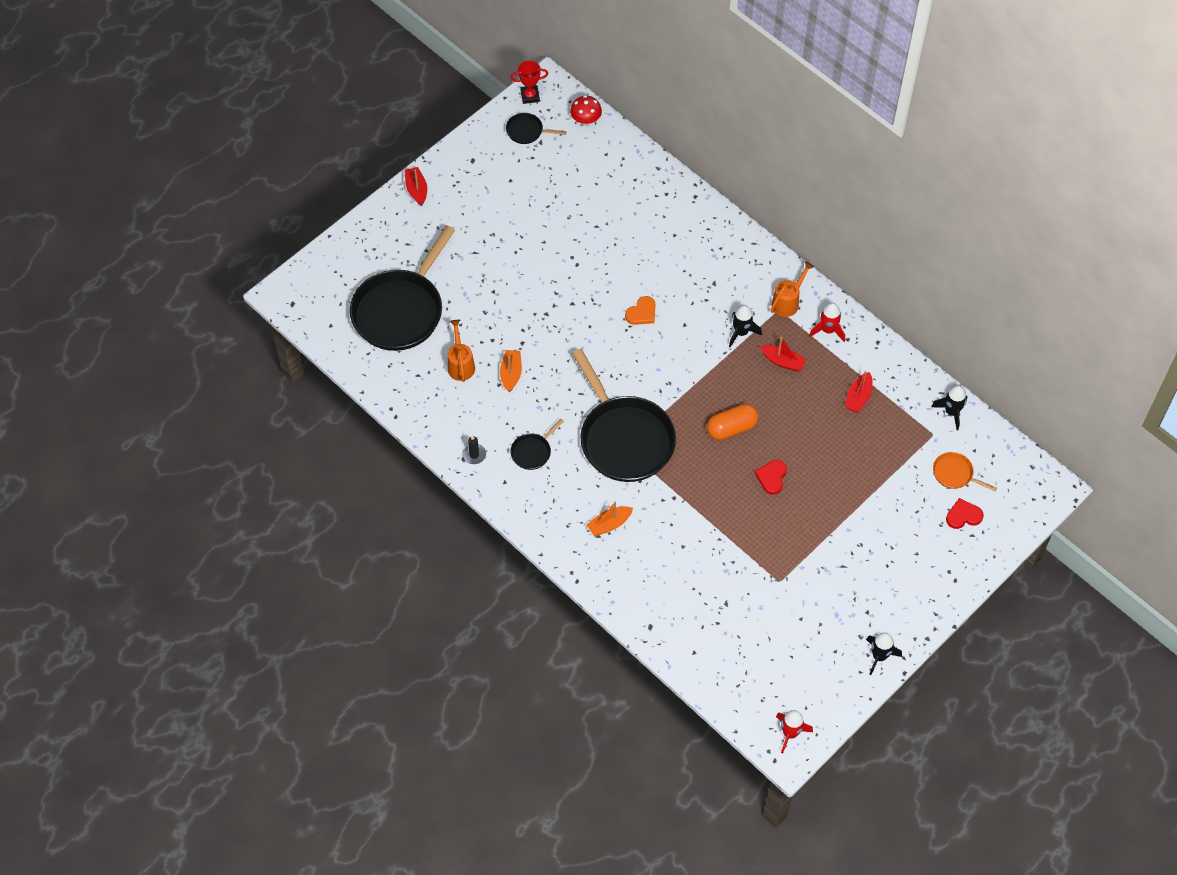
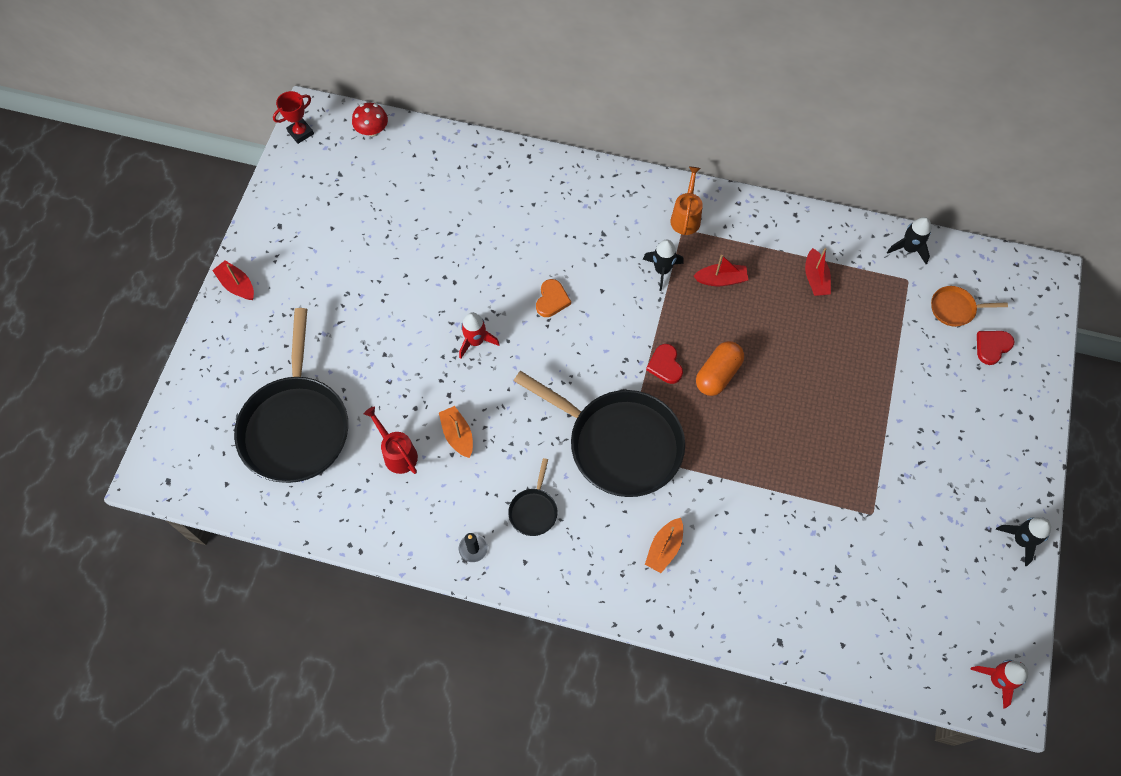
camera: 30 degrees left, 5 degrees up
(460, 364) = (397, 453): orange watering can -> red watering can
(527, 131) = (319, 169): black pan -> none
(771, 477) = (790, 406): red heart -> red heart (665, 365)
(828, 330) = (742, 226): red rocket -> red rocket (475, 341)

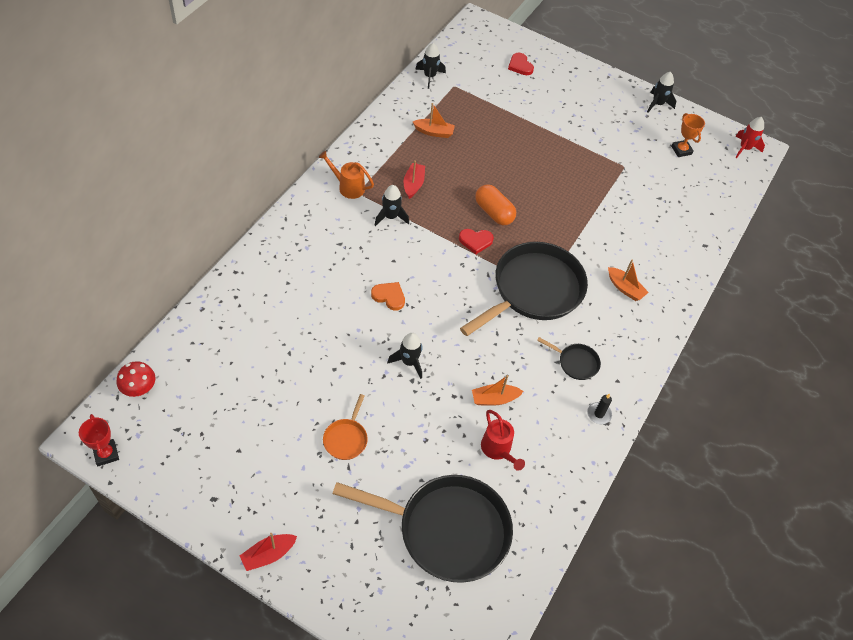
camera: 80 degrees left, 10 degrees down
(397, 453) = (498, 450): red watering can -> red watering can turned 90 degrees counterclockwise
(475, 341) = (409, 362): red rocket -> black rocket
(815, 278) = (434, 132): red boat -> orange boat
(944, 587) = (681, 150): none -> orange trophy
(955, 308) = (485, 72): orange pan -> orange pan (346, 438)

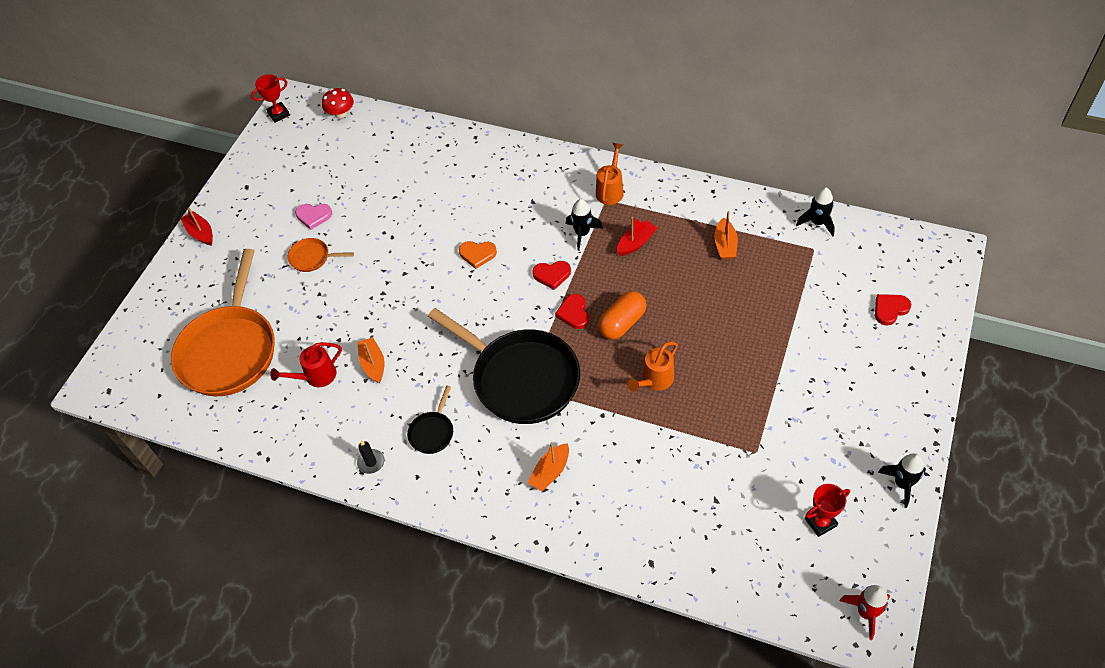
camera: 90 degrees right, 0 degrees up
(287, 431) = (314, 216): none -> pink heart
(389, 296) = (477, 254): orange heart -> orange heart turned 75 degrees clockwise
(409, 362) = (403, 286): black rocket -> none
(413, 184) = (636, 243): red boat -> red boat turned 45 degrees counterclockwise
(430, 247) = (552, 275): none -> red heart
(447, 530) = (229, 350): black pan -> orange pan
(553, 206) = (654, 380): none -> orange watering can
(681, 150) = (820, 522): orange trophy -> red trophy

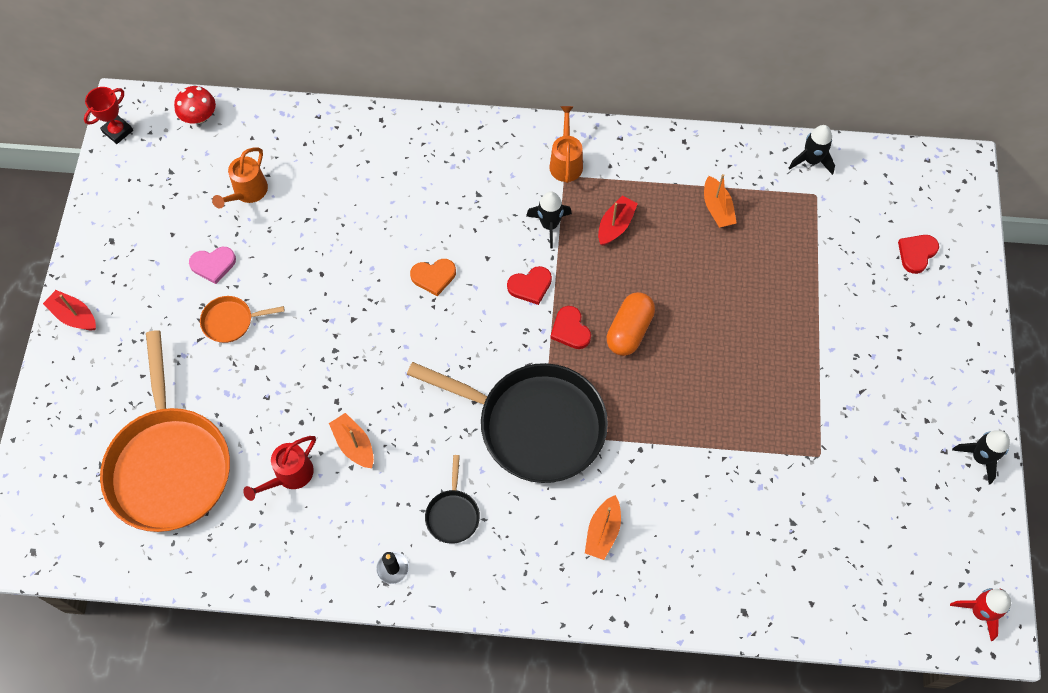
camera: 20 degrees left, 10 degrees up
(654, 380) = (686, 394): orange watering can -> orange watering can (247, 193)
(820, 522) = (908, 521): red trophy -> none

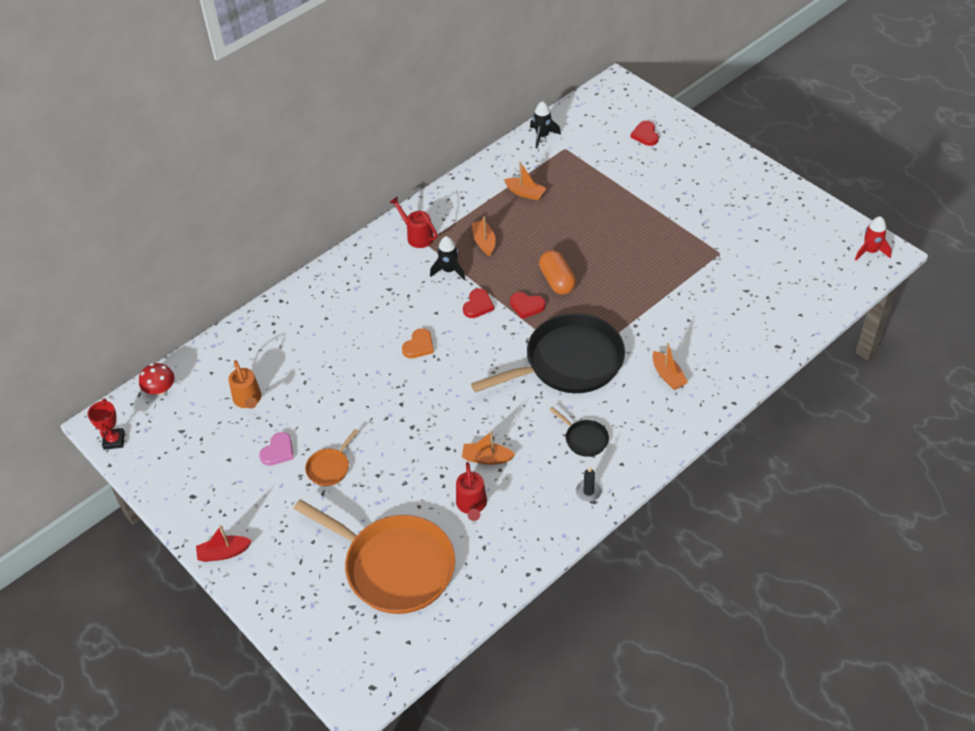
camera: 45 degrees left, 15 degrees down
(566, 162) = (417, 236): orange watering can -> red watering can
(615, 225) = (484, 242): red boat -> orange boat
(980, 457) = (786, 192): black rocket -> none

